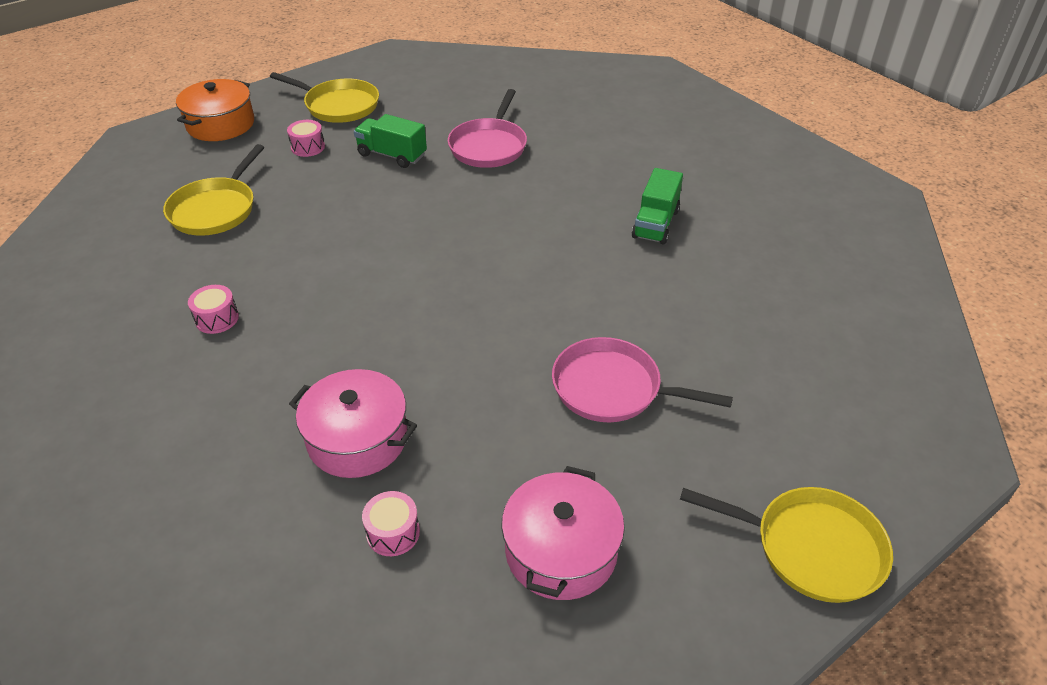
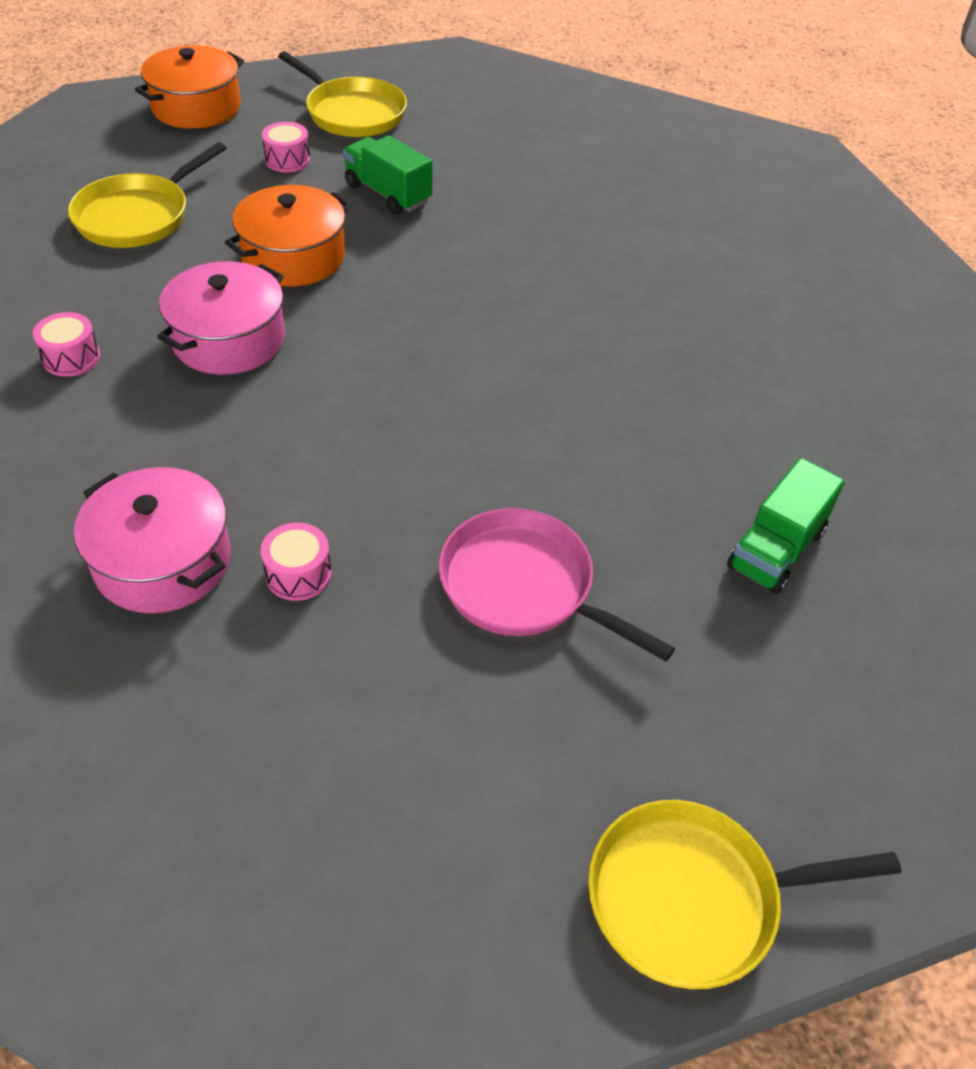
camera: 15 degrees right, 5 degrees up
(346, 212) = (293, 257): none -> orange pot
(393, 532) = (146, 698): pink drum -> pink drum (298, 574)
(489, 146) = (520, 209): pink pan -> none
(561, 551) = (345, 791): pink pot -> pink pot (229, 339)
(655, 224) = (696, 370): green truck -> green truck (776, 549)
(811, 548) = (692, 898): yellow pan -> yellow pan turned 135 degrees clockwise

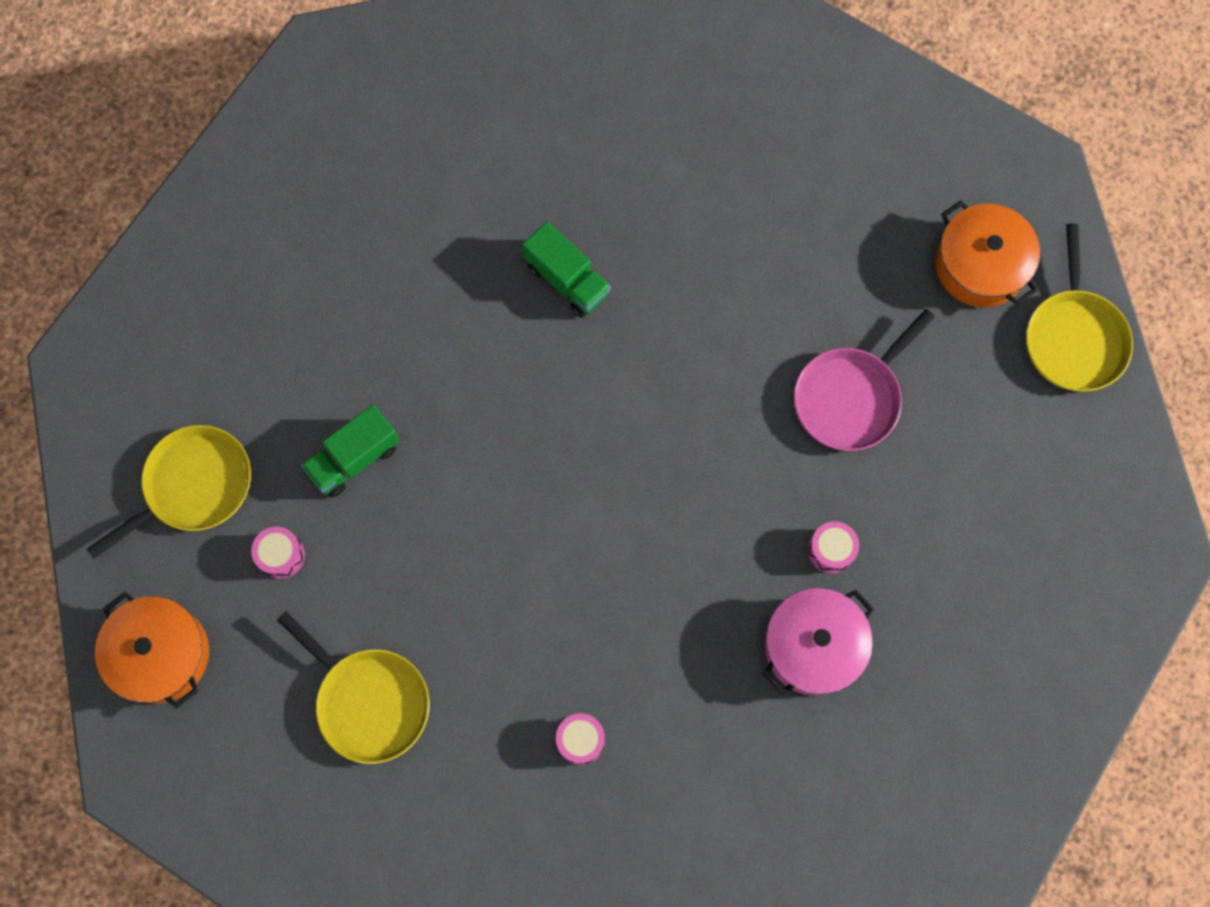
camera: 80 degrees left, 25 degrees up
(229, 339) = (567, 607): pink pot -> none
(293, 257) = (451, 551): orange pot -> orange pot (980, 265)
(776, 549) = (827, 223): green truck -> green truck (567, 280)

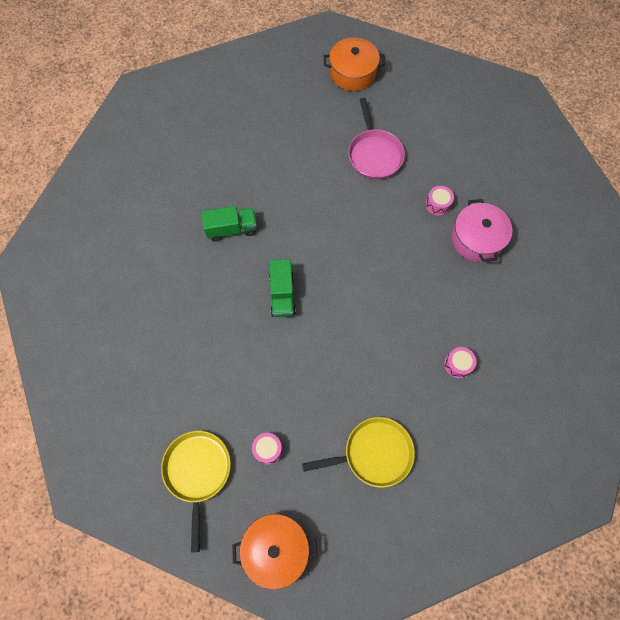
camera: 55 degrees left, 5 degrees down
(354, 458) = (244, 380): green truck -> green truck (282, 295)
(1074, 338) = (409, 62): yellow pan -> none

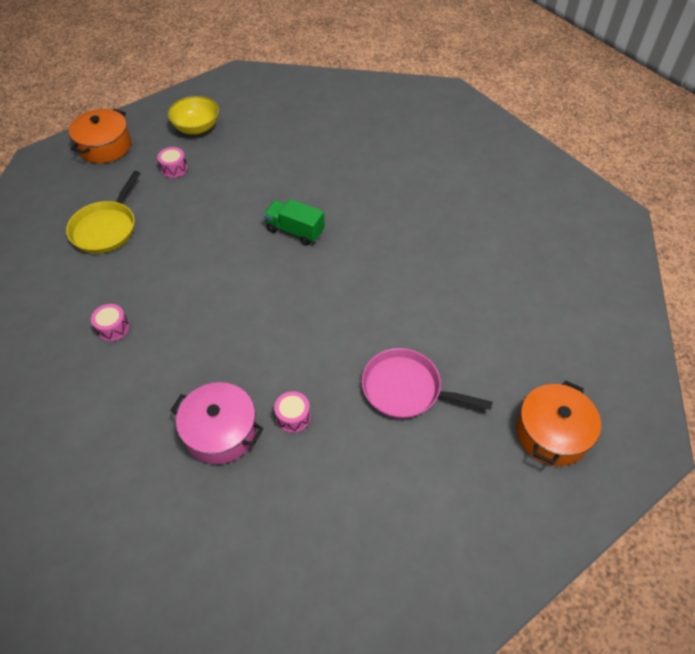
camera: 120 degrees right, 15 degrees down
(197, 472) = (197, 128): yellow pan -> yellow bowl
(231, 229) = (392, 223): green truck -> none

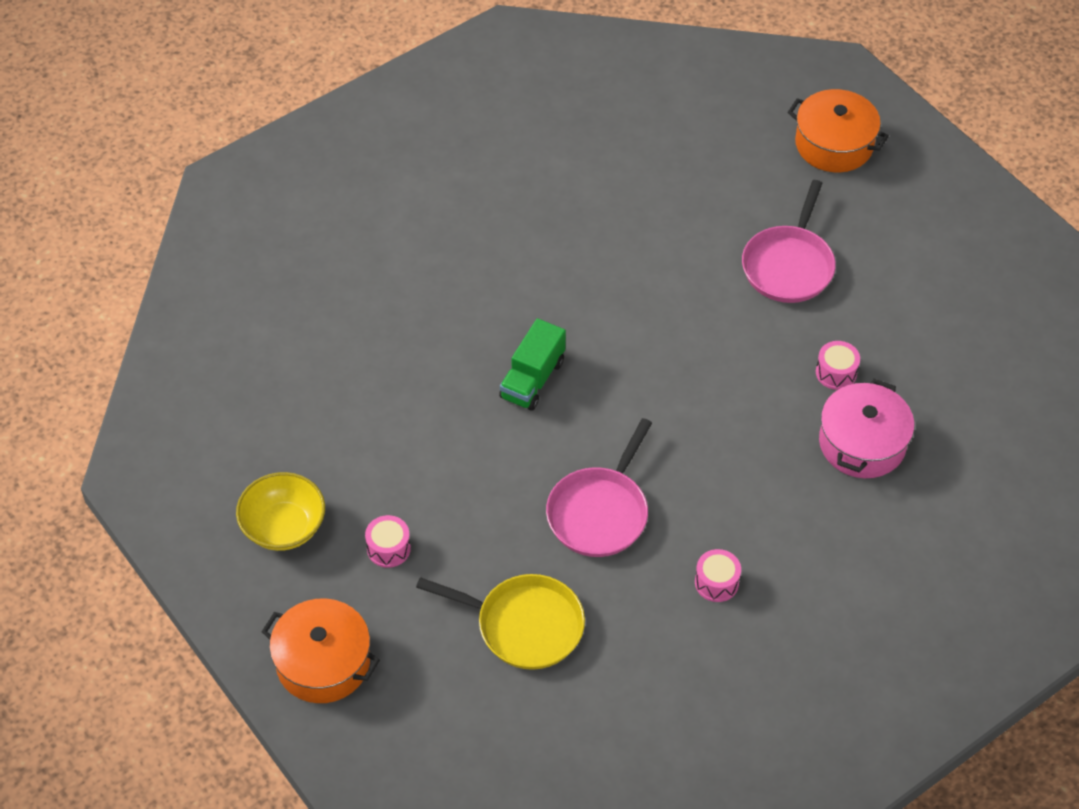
camera: 90 degrees left, 0 degrees up
(182, 265) = (600, 512): none -> pink pan

